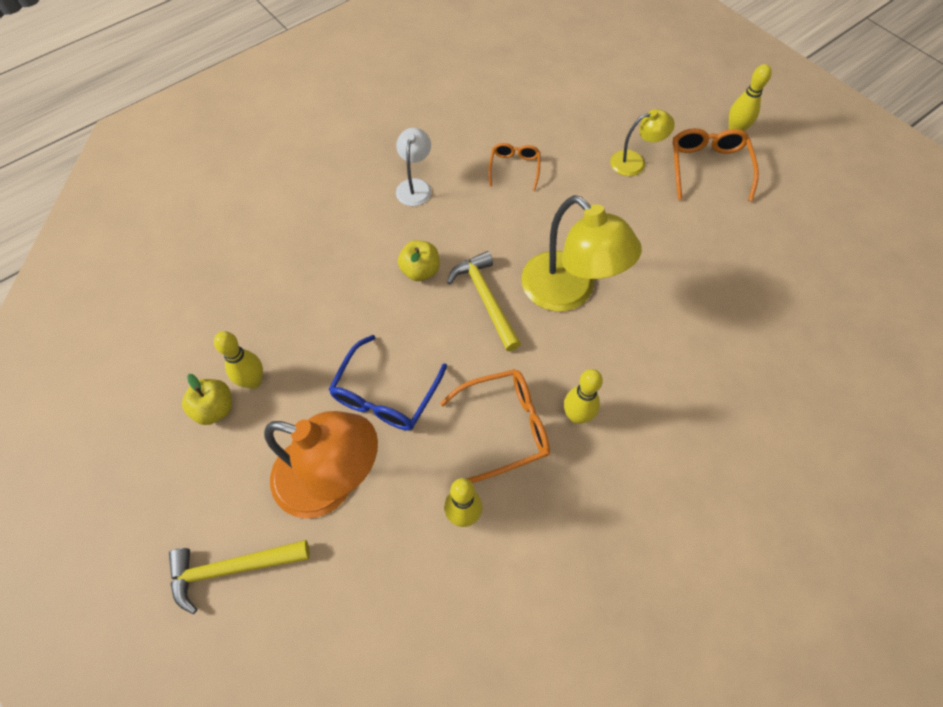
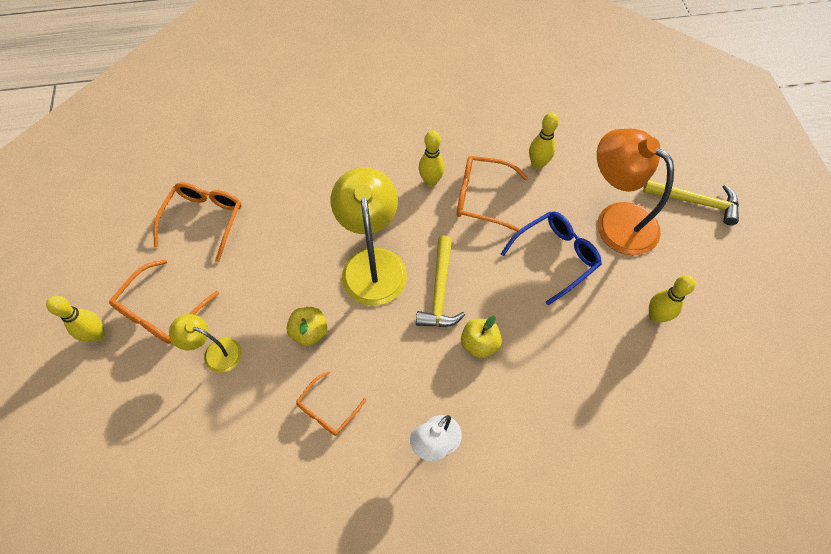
camera: 150 degrees left, 0 degrees up
(215, 409) = (691, 309): yellow apple -> yellow apple (309, 332)
(760, 251) = (204, 220): none -> orange glasses

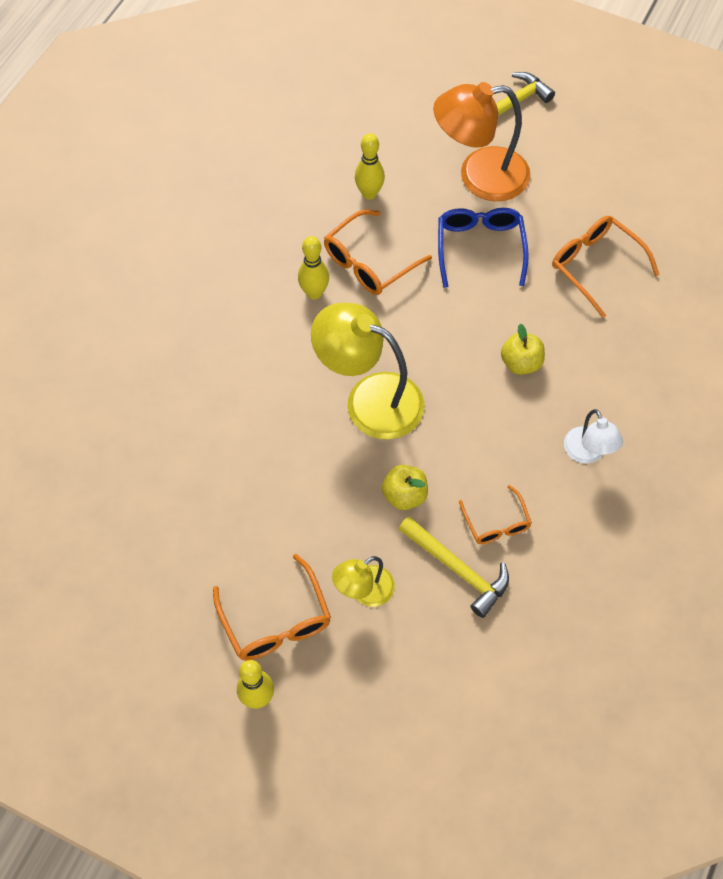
camera: 55 degrees left, 0 degrees up
(204, 220) = (190, 526): orange glasses -> orange glasses (595, 266)
(439, 291) = (444, 361): yellow hammer -> yellow hammer (457, 569)
(655, 316) = (592, 216): yellow bowling pin -> none

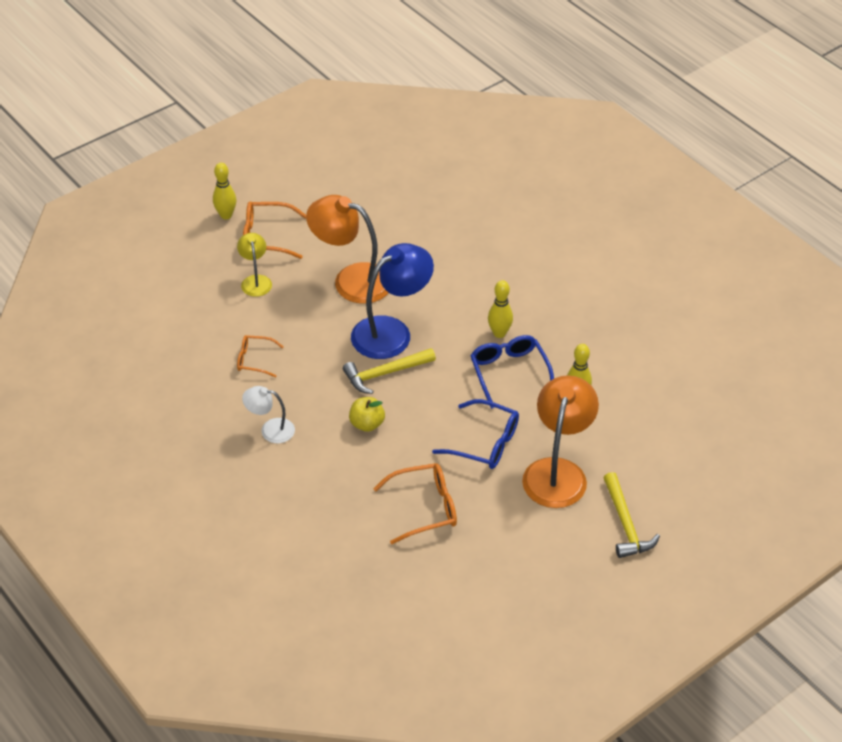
camera: 115 degrees right, 15 degrees down
(305, 480) = (351, 280): none -> orange lamp
(369, 262) = (509, 373): orange glasses -> blue glasses
(369, 399) = (391, 332): yellow lamp -> blue lamp
(404, 495) = (307, 323): yellow apple -> none
(457, 569) = (237, 329): yellow hammer -> yellow hammer (385, 373)

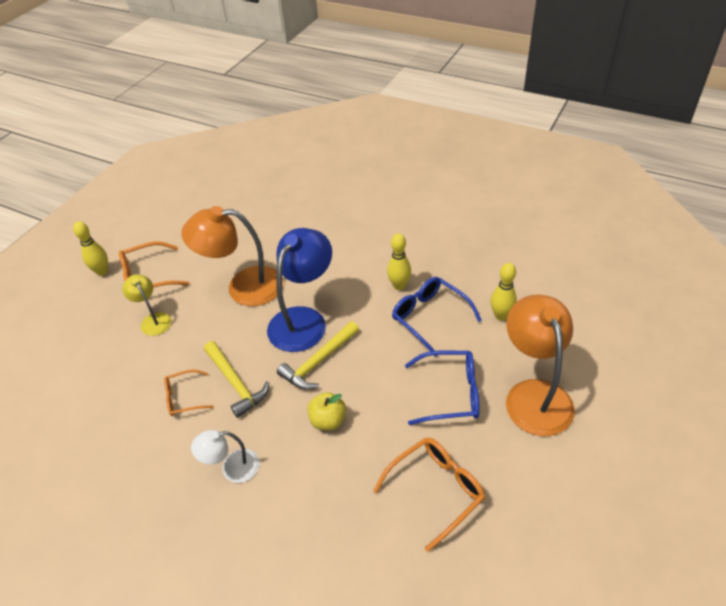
camera: 20 degrees left, 0 degrees up
(625, 524) = (631, 422): yellow hammer -> yellow hammer (235, 383)

